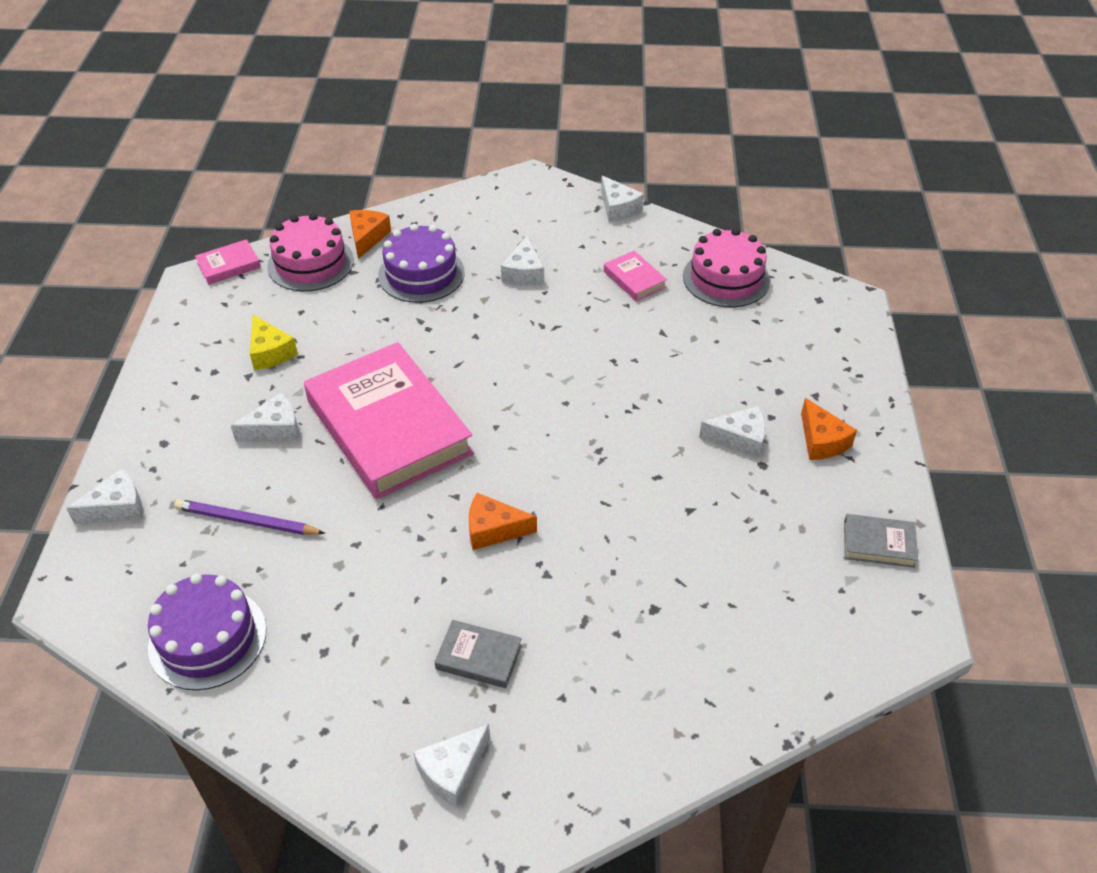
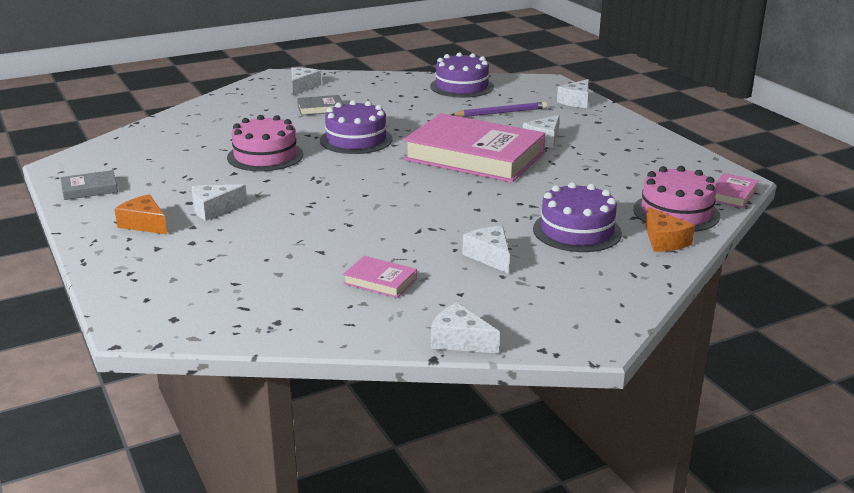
camera: 150 degrees right, 20 degrees down
(270, 352) = (609, 164): yellow cheese -> none
(493, 530) = (356, 139): orange cheese -> purple cake
(726, 278) = (285, 308): pink cake -> pink cake (265, 156)

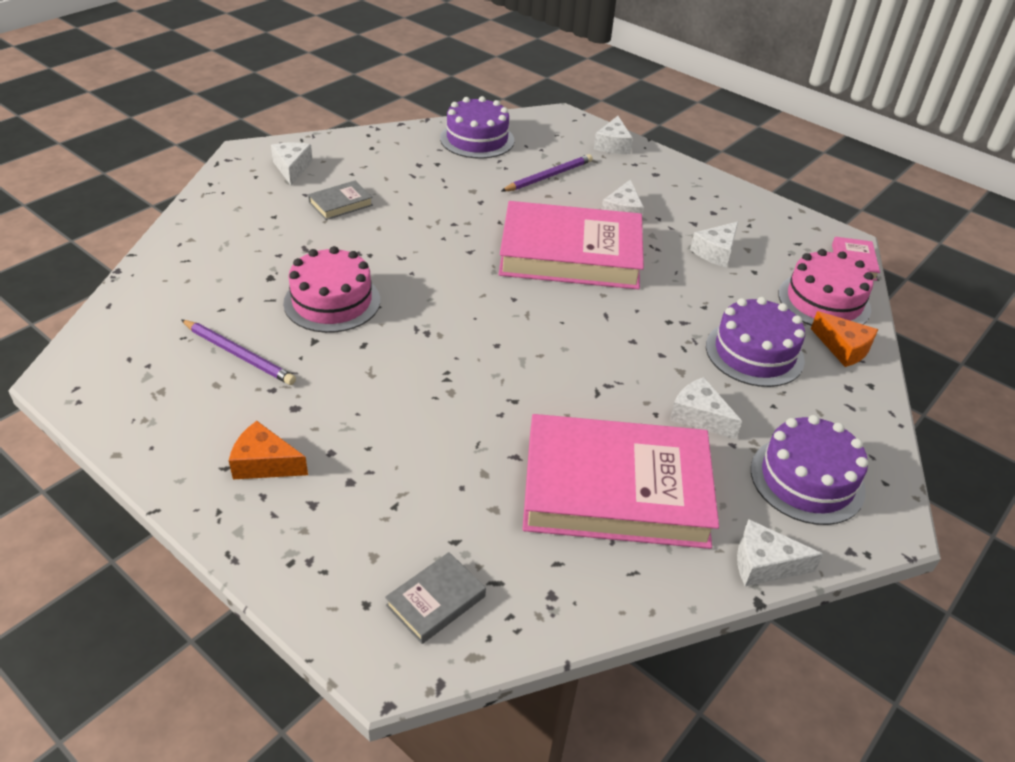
camera: 25 degrees left, 15 degrees up
(89, 189) = (142, 414): grey book -> grey book (435, 601)
(177, 172) = (239, 354): none -> purple pencil
(214, 209) = (335, 414): white cheese -> white cheese (715, 252)
(356, 139) = (421, 251): purple cake -> purple cake (807, 479)
(380, 281) = (616, 490): pink book -> pink book, size x2.47

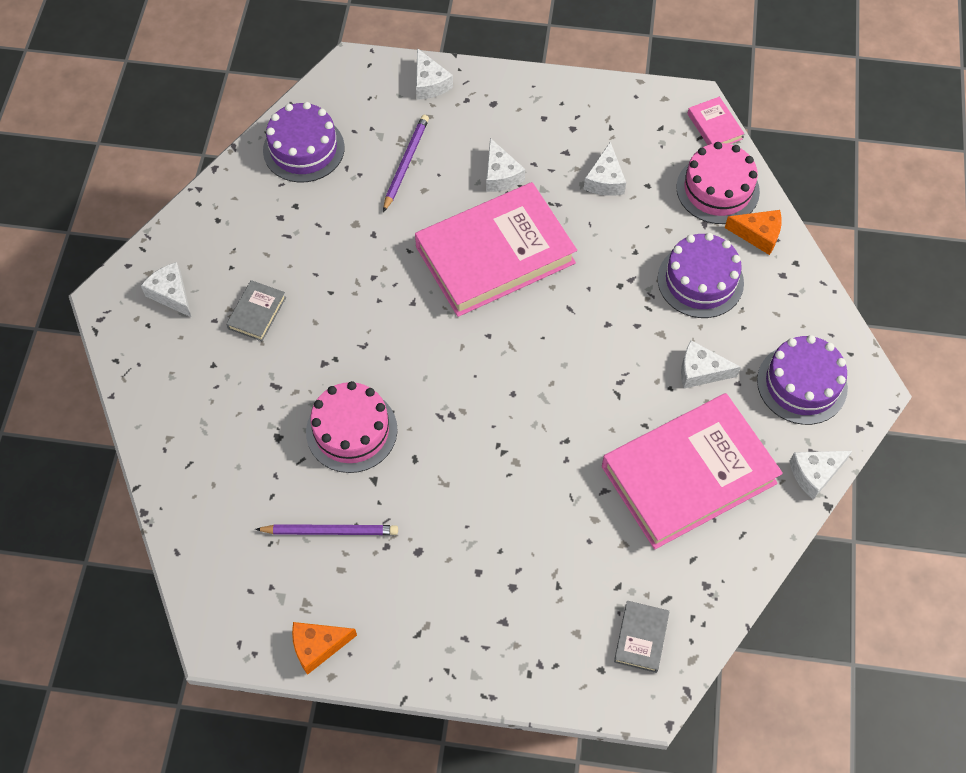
camera: 30 degrees left, 20 degrees up
(264, 463) = (442, 612): orange cheese -> orange cheese (318, 646)

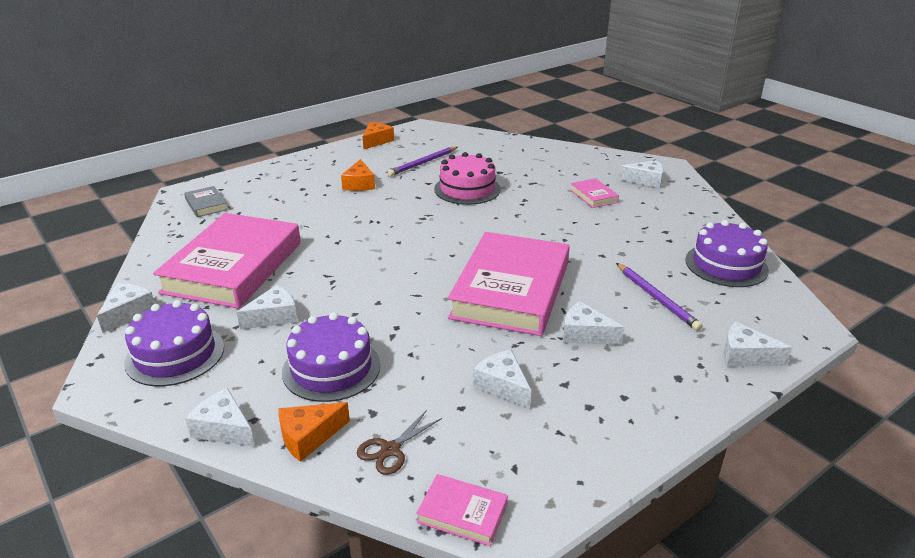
camera: 135 degrees right, 30 degrees down
(257, 313) = (593, 196): grey book -> pink book
(445, 542) = (359, 184): none -> orange cheese
(717, 189) = (390, 450): pink cake -> brown scissors
(806, 281) = (224, 428): none -> white cheese

